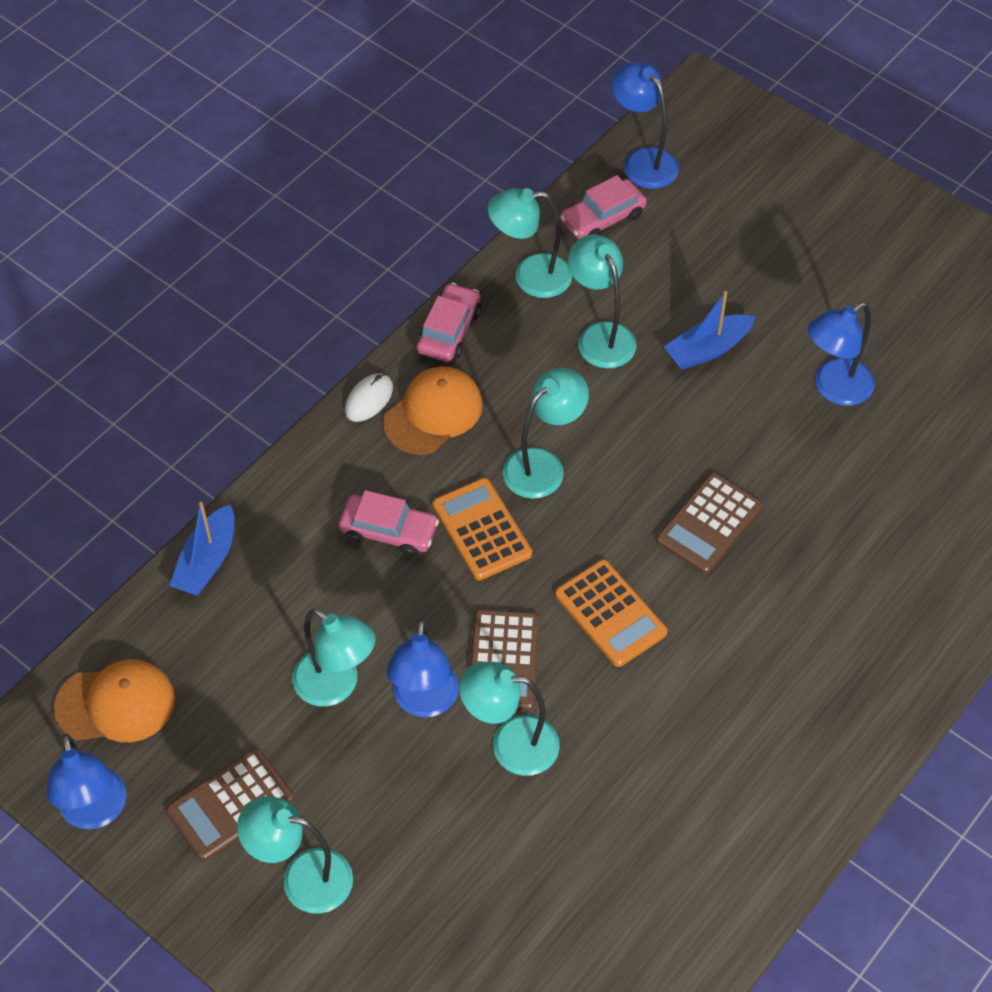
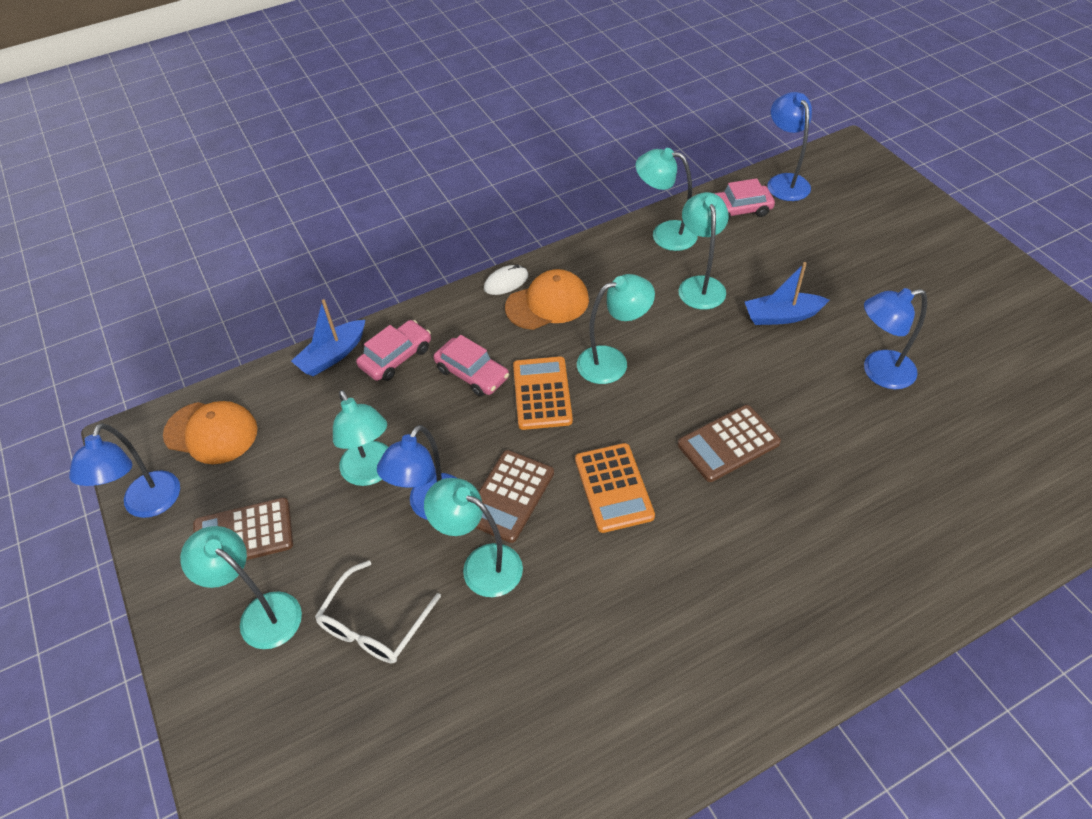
camera: 25 degrees right, 5 degrees down
(431, 844) = (374, 624): none -> white glasses
(449, 330) = (587, 253): pink car -> pink car (396, 357)

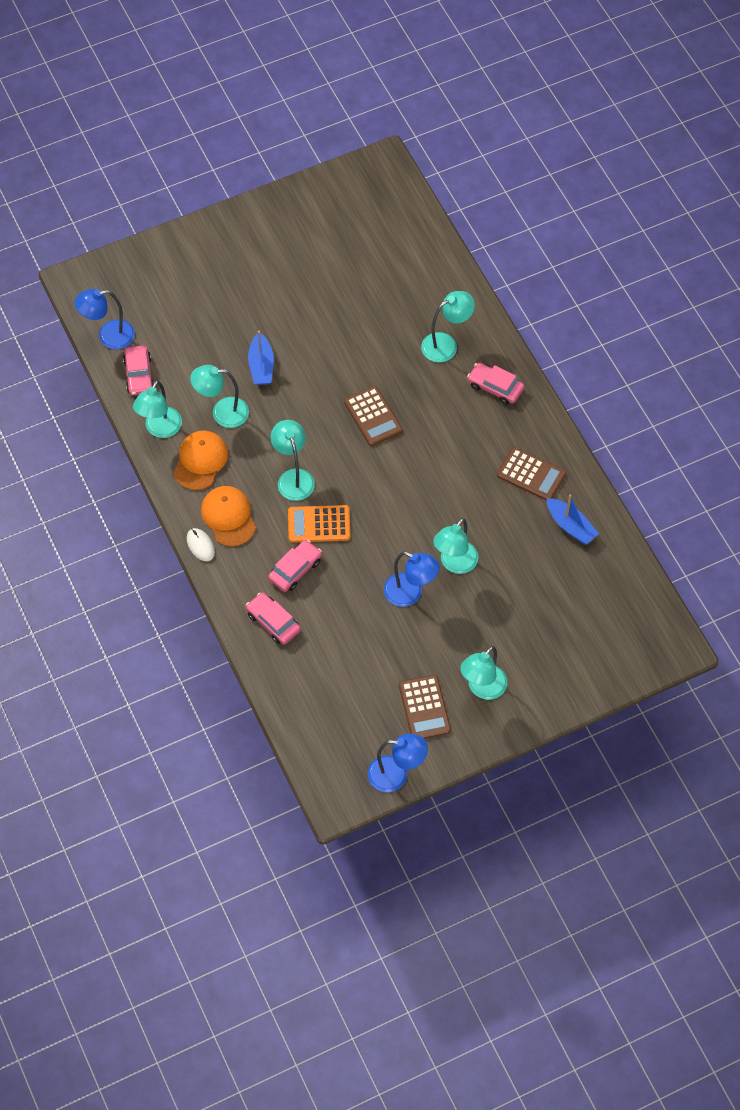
camera: 90 degrees left, 10 degrees up
(211, 432) = (334, 744): orange cap -> orange cap (200, 461)
(333, 355) = (266, 667): blue boat -> blue boat (570, 526)
(371, 472) = (379, 632): turquoise lamp -> turquoise lamp (446, 344)
(374, 624) = (493, 623): white glasses -> none
(509, 496) = (405, 547): brown calculator -> brown calculator (531, 474)
(614, 488) = (402, 486): orange calculator -> none
(824, 612) = (495, 387): none -> pink car
(878, 372) = (320, 319): blue lamp -> none

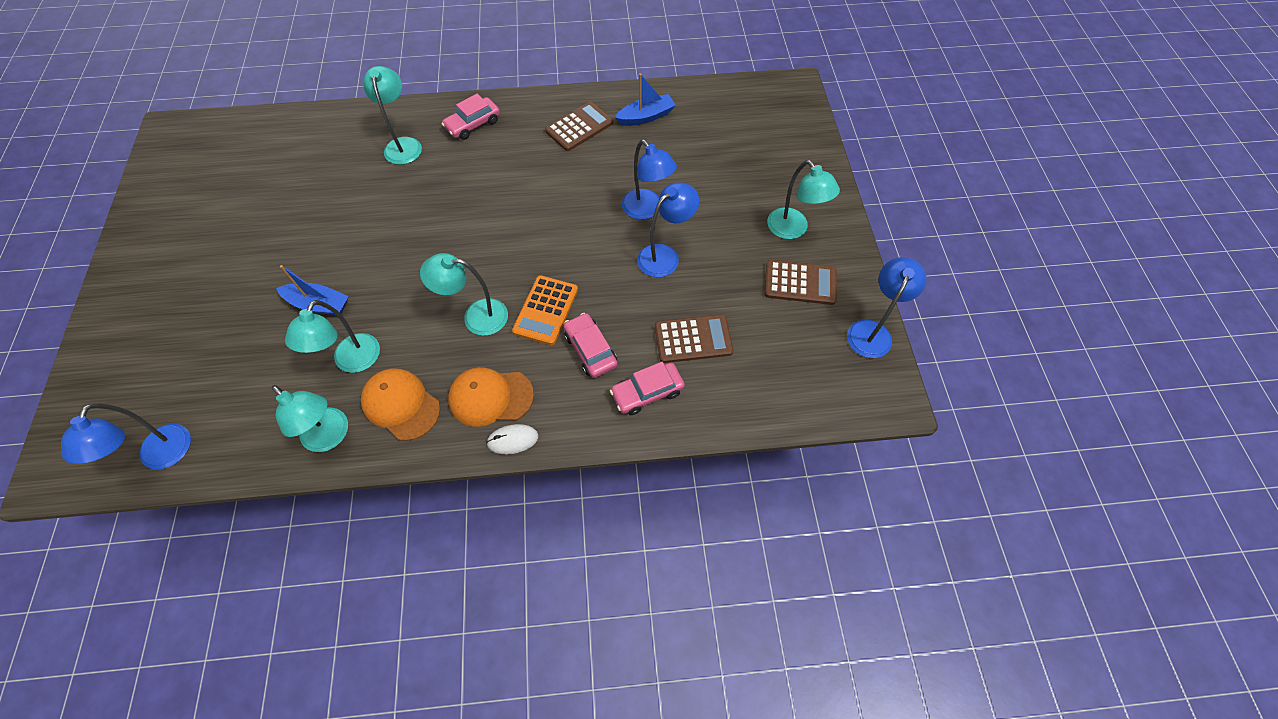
camera: 70 degrees left, 0 degrees up
(139, 375) = (240, 437): pink car -> none
(373, 416) = (445, 225): brown calculator -> brown calculator (693, 339)
(455, 564) = (647, 210): turquoise lamp -> blue lamp

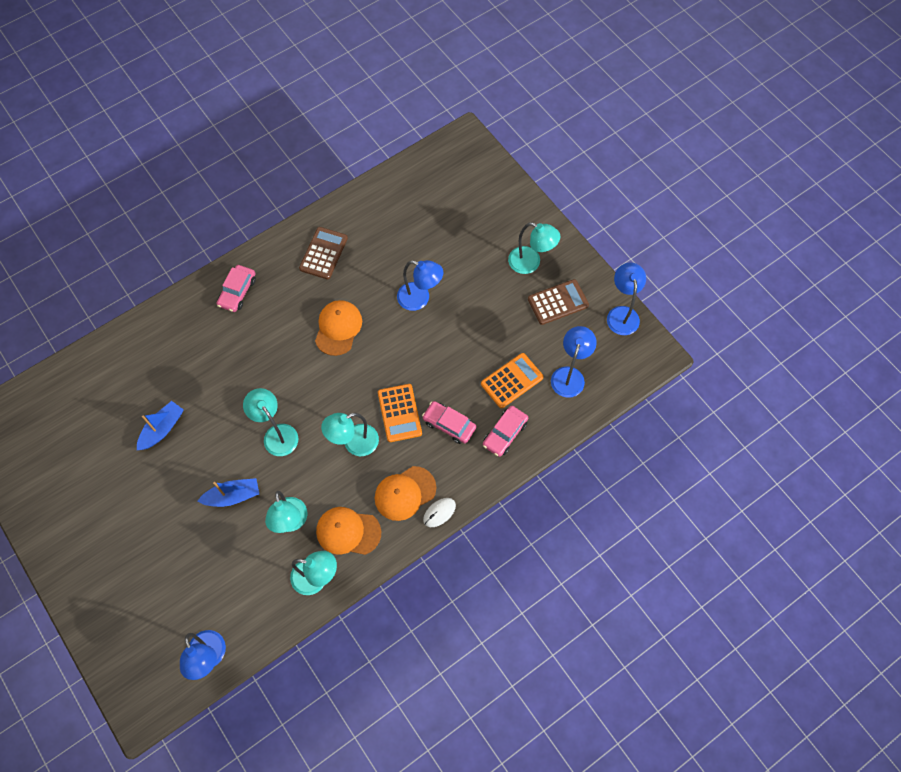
camera: 30 degrees left, 5 degrees up
(403, 145) = (194, 337): turquoise lamp -> turquoise lamp (276, 434)
(543, 199) = (338, 328): none -> orange cap
(646, 117) = (369, 219): blue boat -> blue boat (162, 429)
(665, 255) = (455, 328): blue lamp -> blue lamp (569, 375)
(693, 339) = (512, 381): brown calculator -> orange calculator

